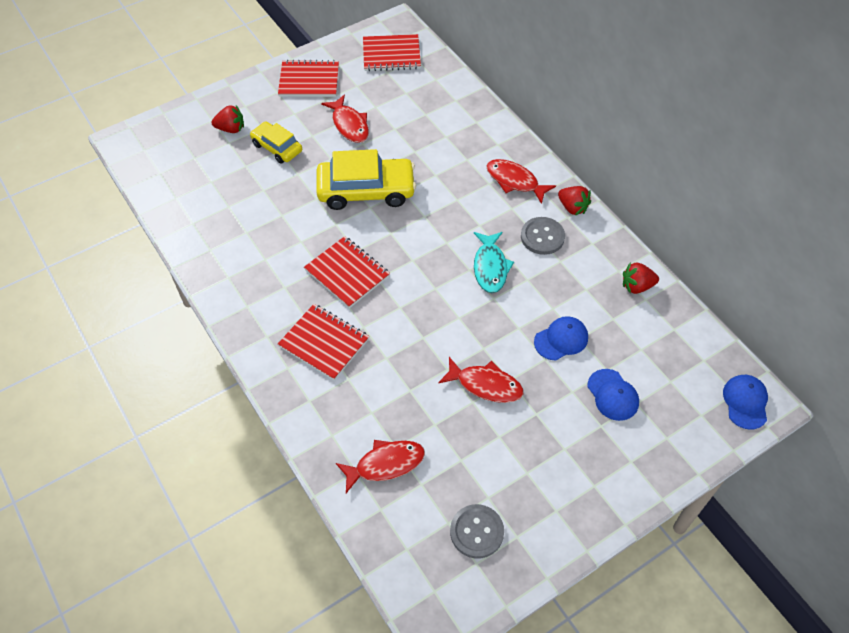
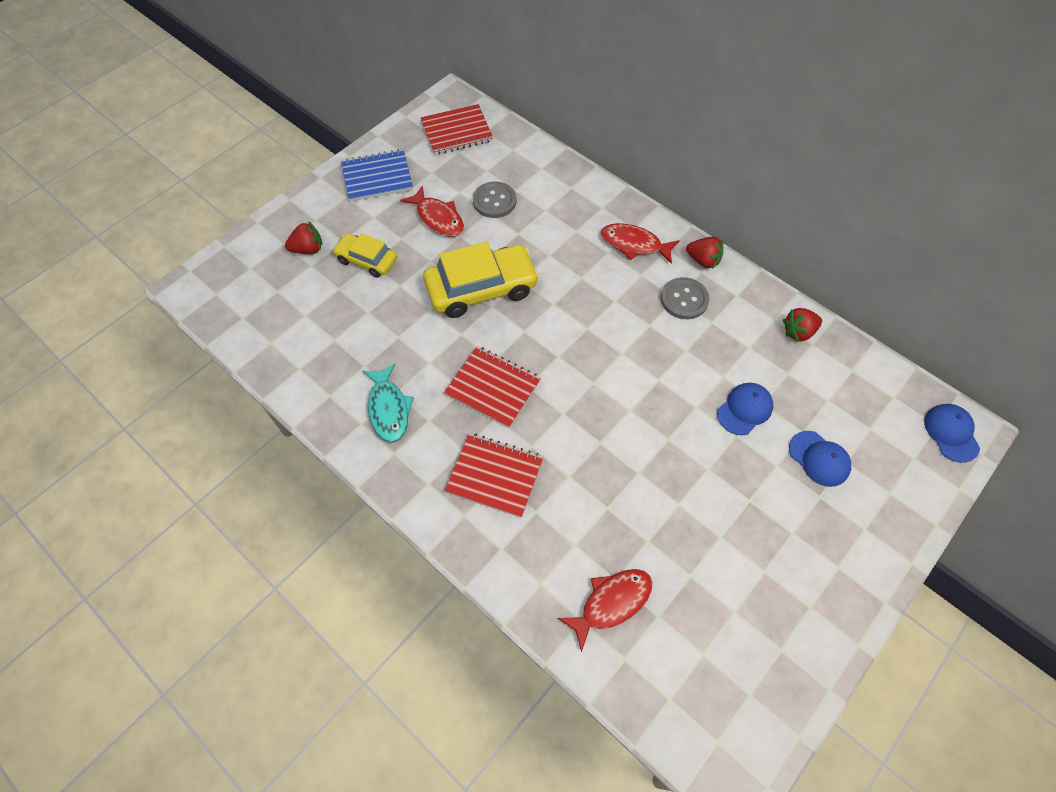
camera: 15 degrees left, 5 degrees up
(309, 80) = (377, 177): red notebook -> blue notebook
(476, 532) = (737, 656): grey button -> grey button (494, 201)
(485, 385) = (685, 481): red fish -> none
(490, 267) = (643, 346): turquoise fish -> turquoise fish (389, 409)

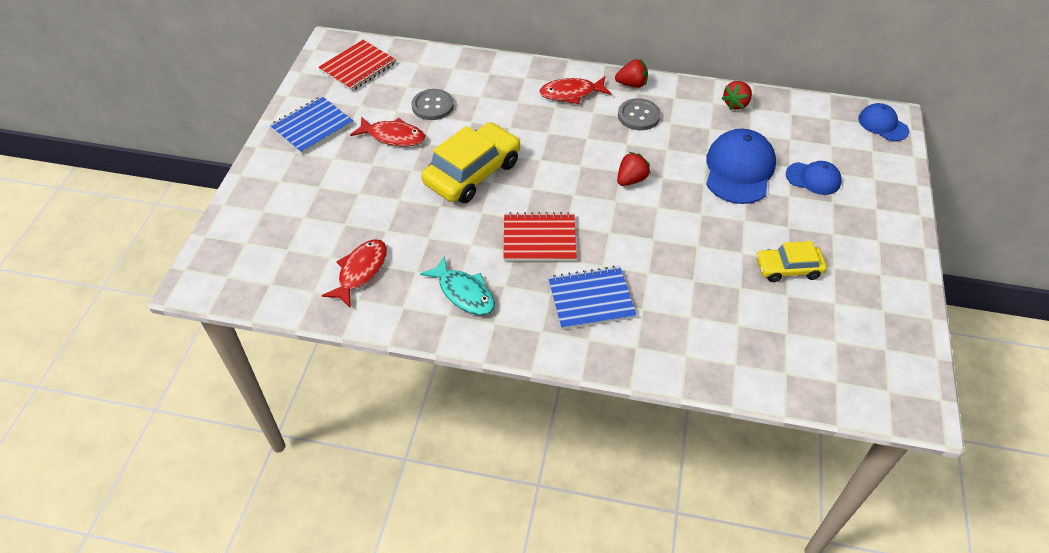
camera: 30 degrees left, 10 degrees down
(308, 249) = (291, 206): red strawberry -> red strawberry (631, 180)
(367, 260) = (354, 192): yellow car -> yellow car (788, 269)
(495, 476) = (591, 299): red notebook -> blue notebook
(611, 603) = (747, 341): red fish -> red fish (360, 271)
(744, 409) = (739, 170): blue cap -> blue cap, size x1.74

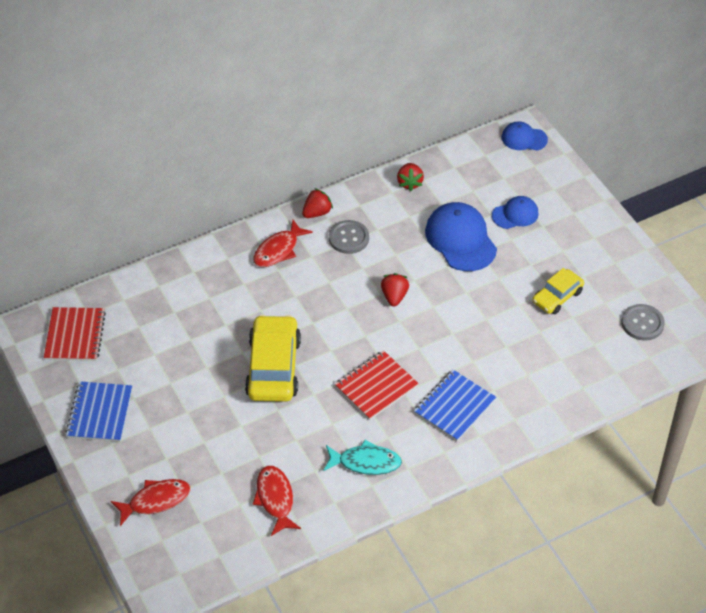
camera: 40 degrees left, 0 degrees up
(393, 136) = (177, 378): red fish -> red fish (155, 501)
(432, 106) = (179, 331): grey button -> grey button (642, 323)

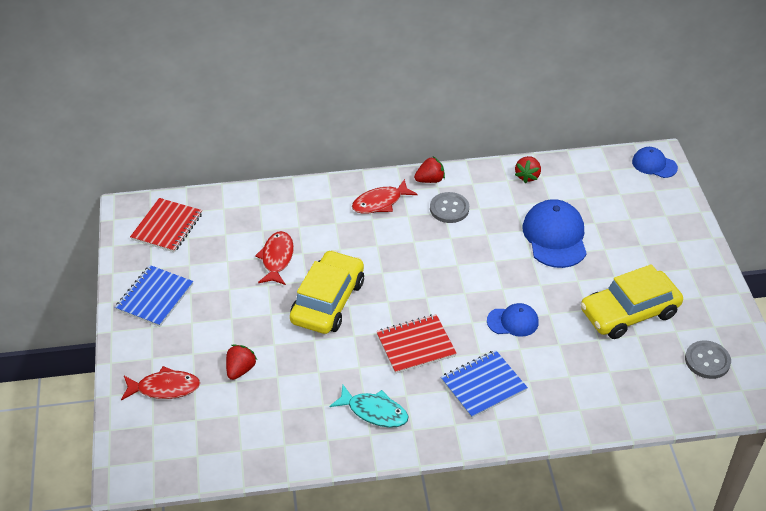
camera: 20 degrees right, 5 degrees down
(275, 499) = (273, 419): red fish -> red fish (277, 258)
(394, 296) = (469, 270): red strawberry -> red strawberry (240, 369)
(515, 214) = (618, 228): blue cap -> blue cap (513, 321)
(557, 297) = (629, 312): yellow car -> yellow car, size x1.72

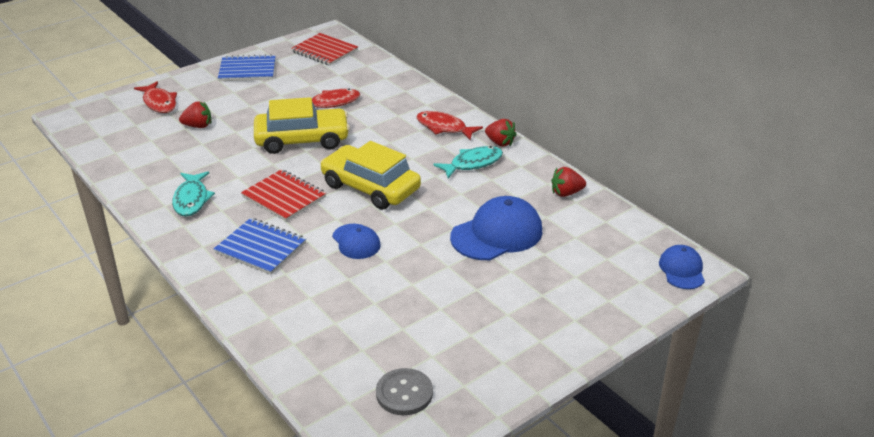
camera: 60 degrees right, 10 degrees down
(167, 227) = (324, 51): red notebook -> red notebook turned 45 degrees clockwise
(449, 209) = (473, 163): grey button -> turquoise fish
(629, 312) = (431, 313): yellow car -> yellow car (370, 187)

